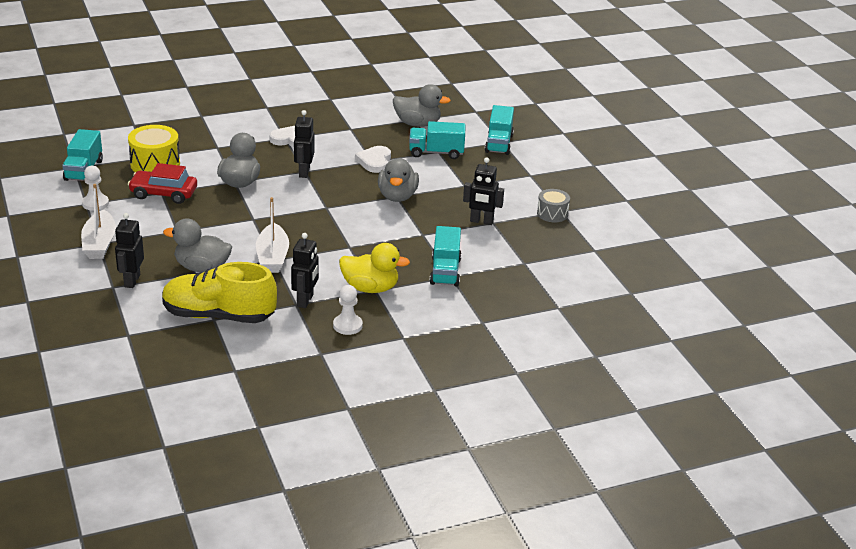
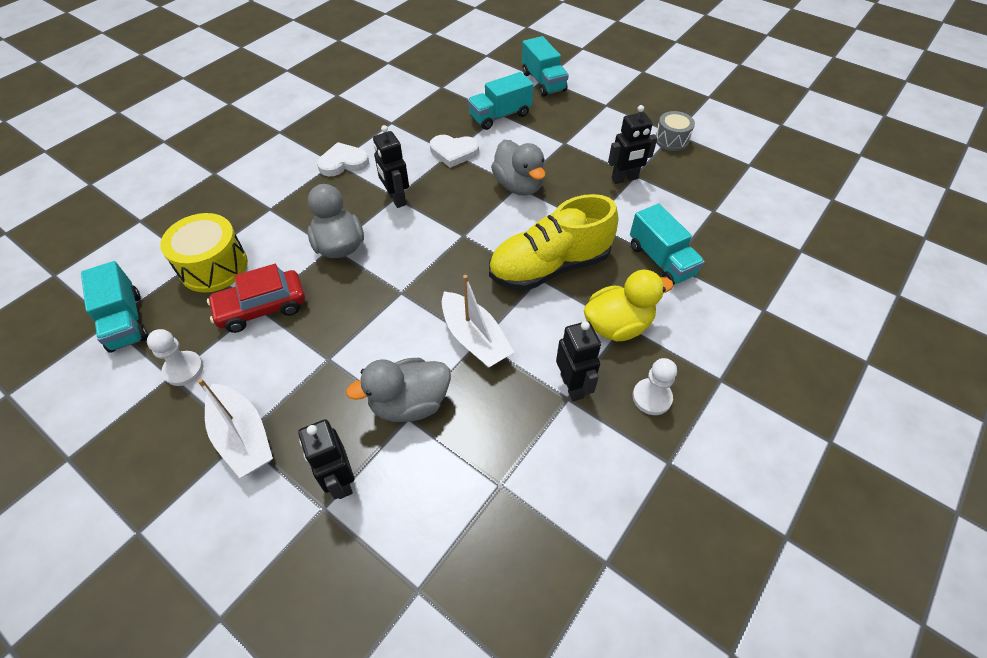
camera: 30 degrees left, 20 degrees up
(218, 315) = (500, 474): yellow shoe -> yellow shoe (549, 267)
(374, 161) = (454, 152): white heart -> white heart turned 60 degrees counterclockwise
(417, 124) = (449, 90): grey duck -> none

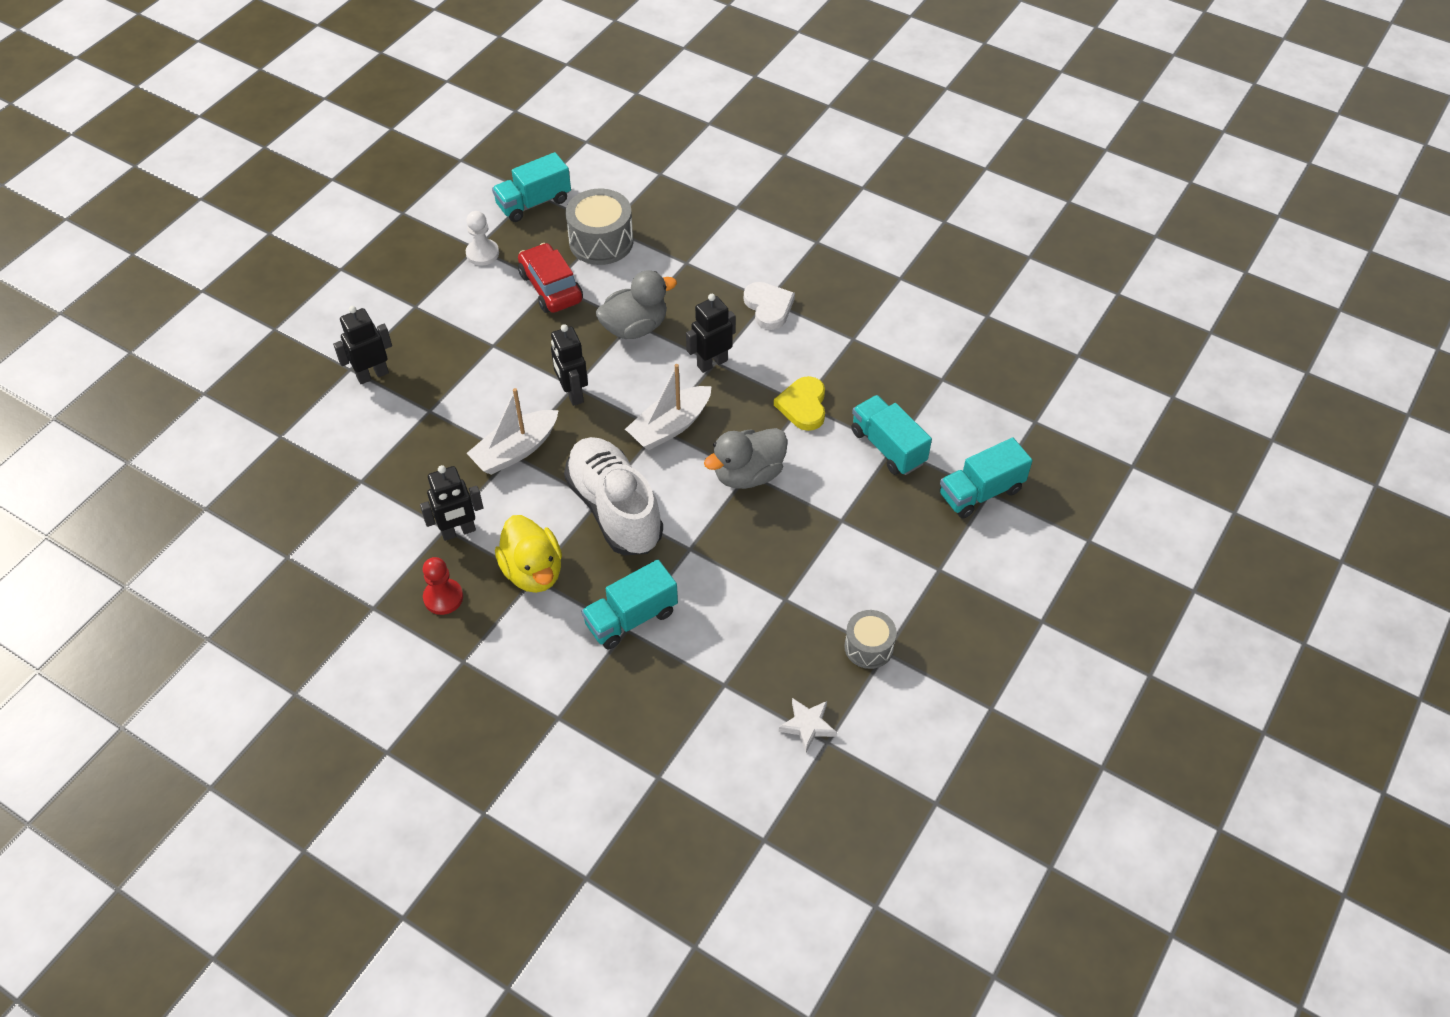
camera: 85 degrees right, 0 degrees up
(214, 267) = (601, 241): yellow drum -> grey drum
(243, 437) = (415, 307): white boat -> white boat (670, 426)
(409, 403) = (443, 410): grey duck -> none
(454, 152) = (803, 406): white heart -> yellow heart
(549, 267) = (614, 509): yellow shoe -> white shoe
(624, 179) = (775, 586): black robot -> black robot (572, 393)
(651, 397) = (443, 597): white pawn -> red pawn
(739, 172) = (807, 725): none -> white star

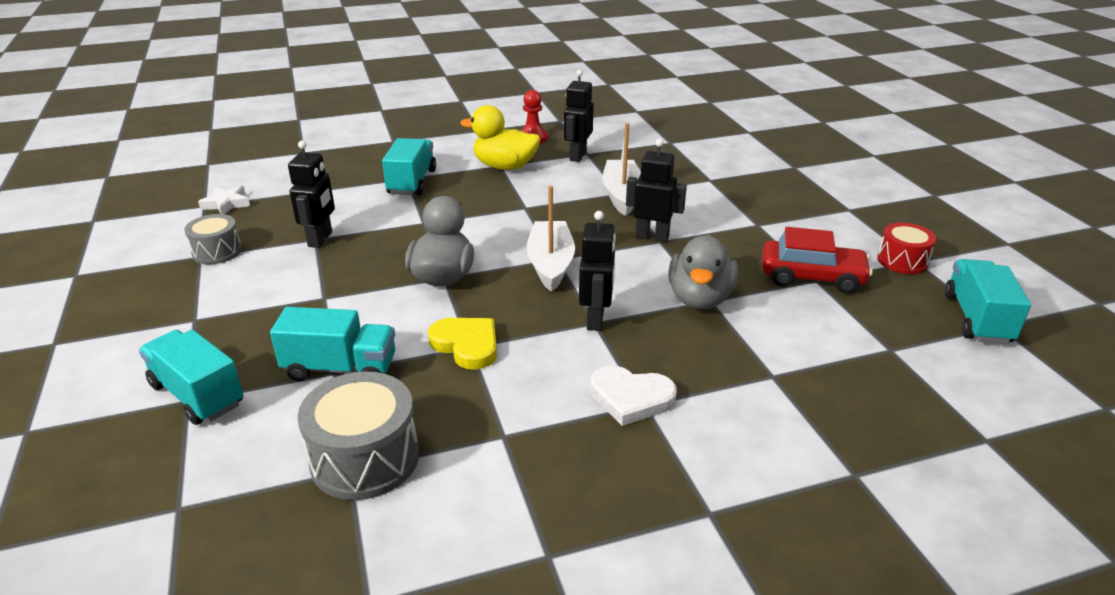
camera: 130 degrees right, 20 degrees down
(372, 375) = (777, 172): black robot -> black robot (320, 239)
(482, 253) = (902, 261): white pawn -> red drum
(601, 241) = (865, 334): grey drum -> grey drum (365, 458)
(614, 509) = (507, 210): white shoe -> none
(981, 492) = (197, 395): turquoise truck -> turquoise truck turned 60 degrees counterclockwise

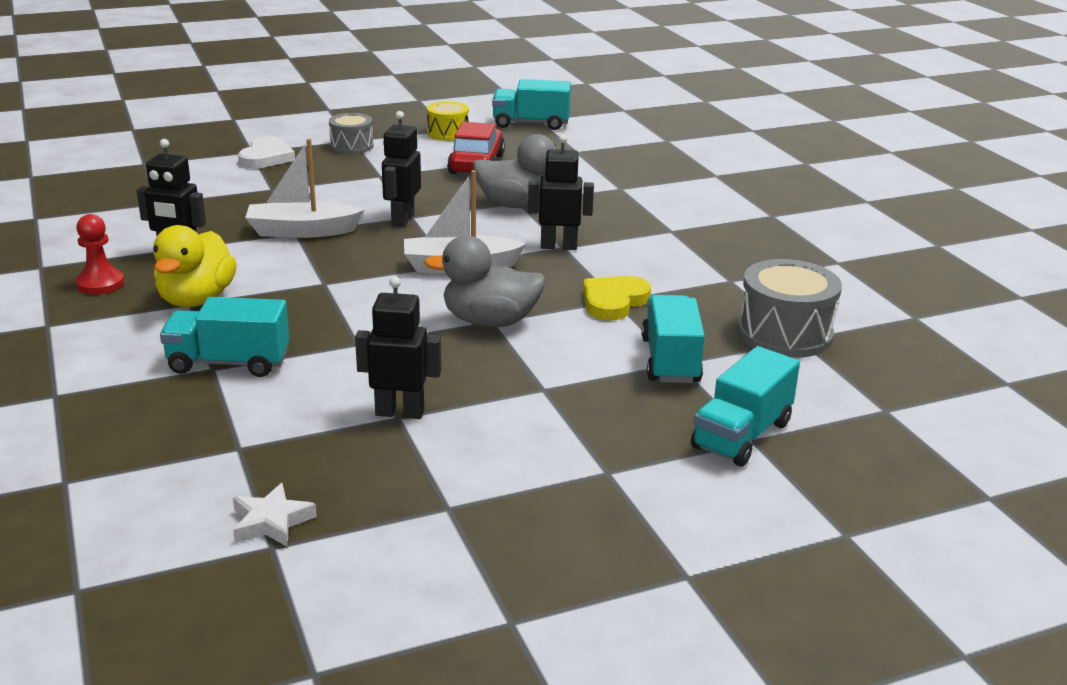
camera: 95 degrees left, 5 degrees down
(217, 251) = (434, 494): grey drum -> grey drum (351, 146)
(631, 398) = (665, 235): white heart -> white heart (266, 157)
(902, 261) = (448, 133): red drum -> yellow drum

